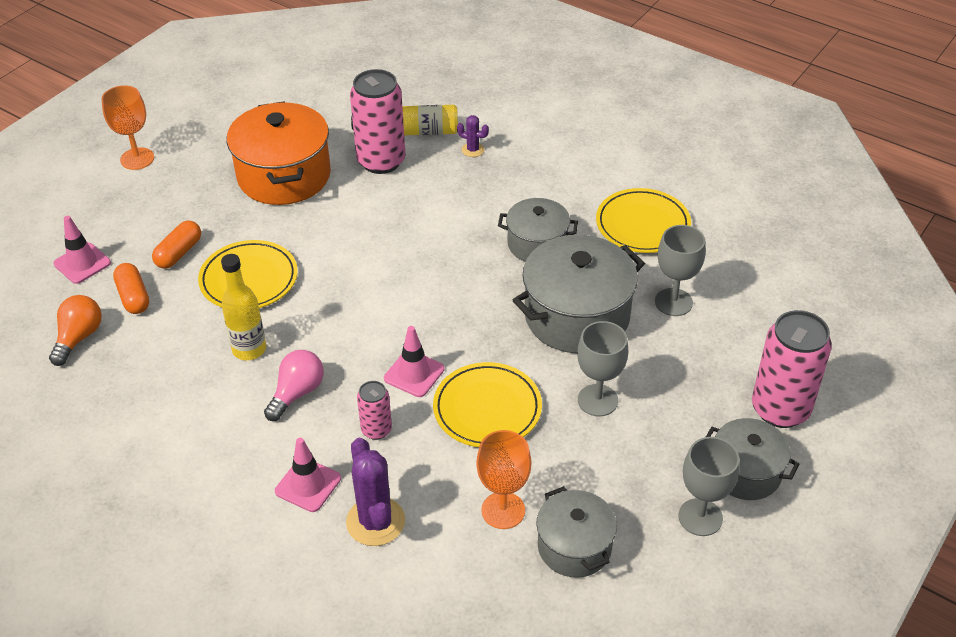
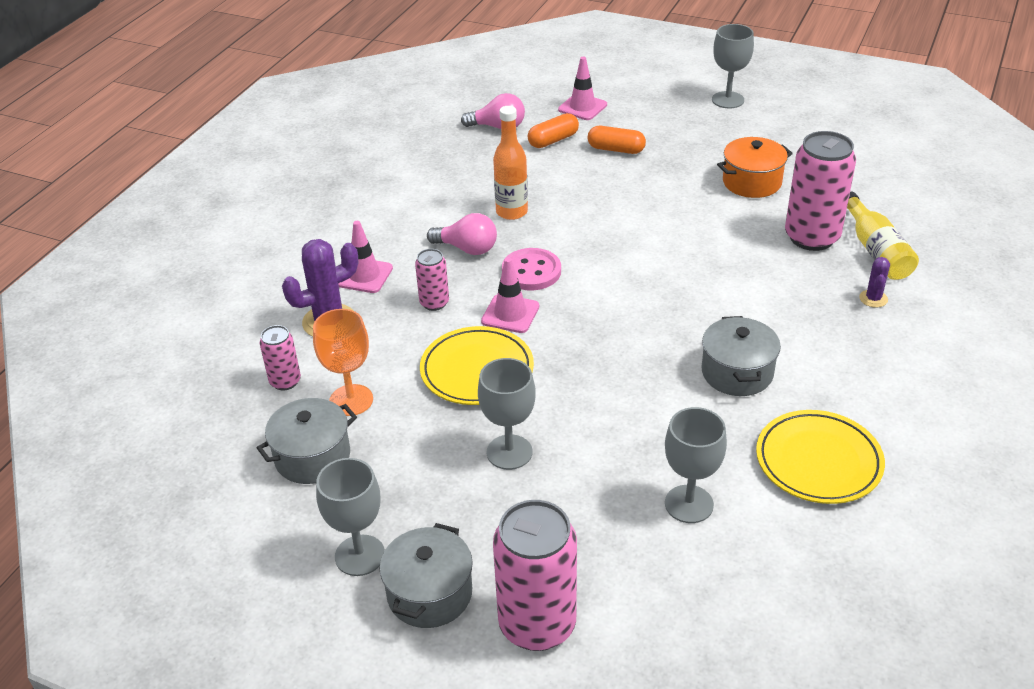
camera: 80 degrees right, 5 degrees down
(79, 337) = (498, 127): orange light bulb -> pink light bulb
(137, 159) = (727, 100): orange goblet -> grey goblet
(249, 279) = (598, 193): yellow plate -> none
(249, 349) = (511, 212): yellow bottle -> orange bottle
(284, 176) = (752, 182): orange pot -> orange pot, size x0.60
(355, 349) = (531, 271): none -> pink button
(460, 566) = (285, 381): none -> pink can
(577, 316) = (632, 420): grey pot -> none

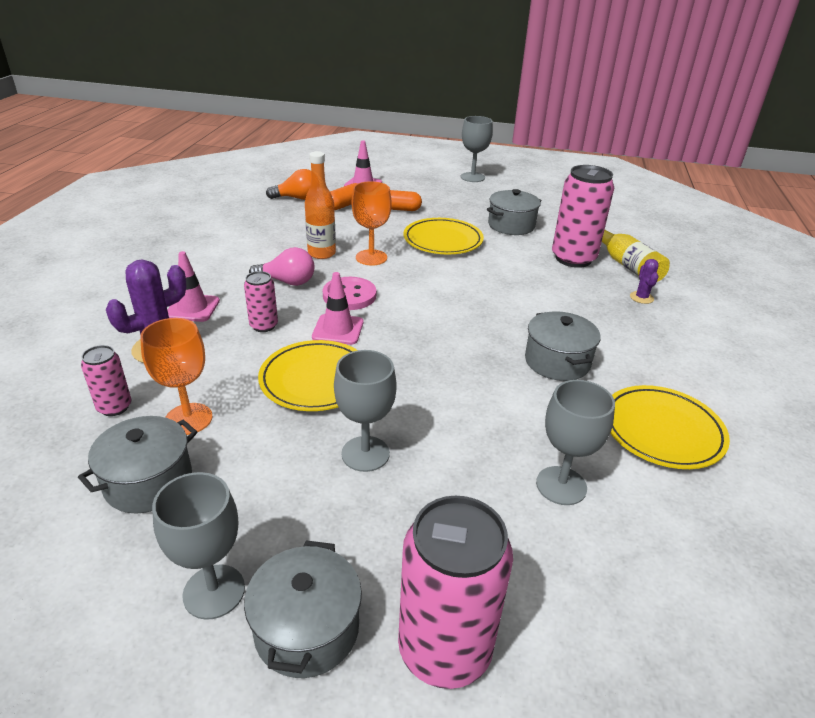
camera: 15 degrees left, 5 degrees down
(498, 127) = (297, 198): pink light bulb -> orange light bulb
(567, 221) = (371, 257): none -> orange goblet
(658, 201) = (443, 240): none -> yellow plate
(752, 182) = (511, 225): orange pot -> grey pot

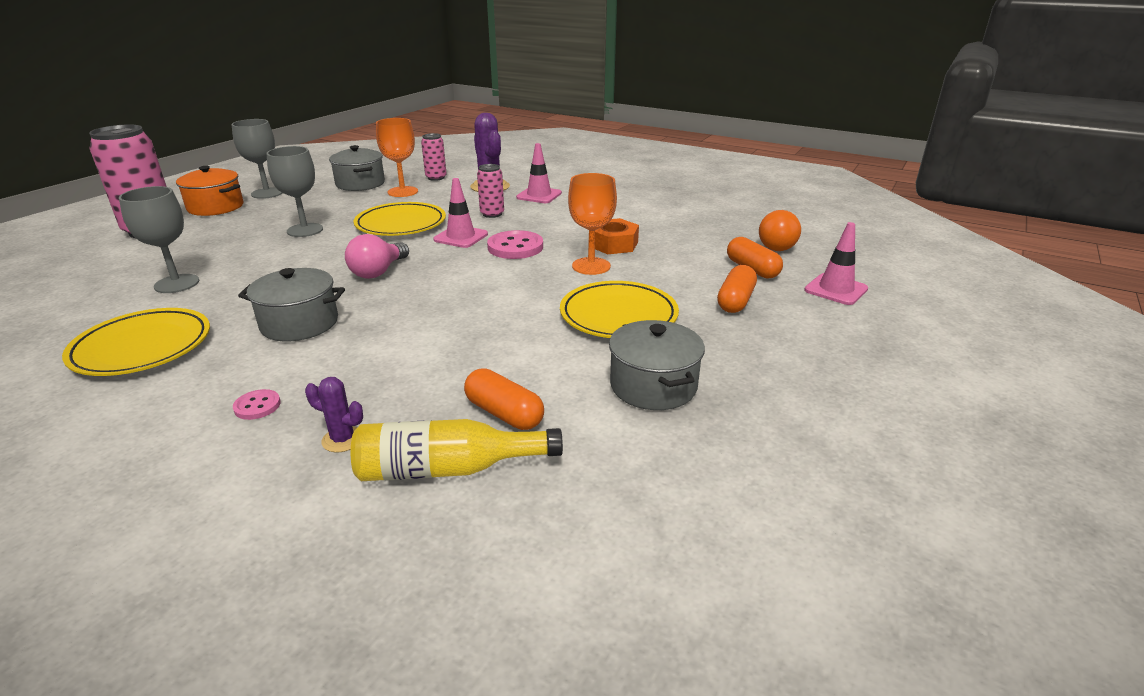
camera: 110 degrees right, 5 degrees down
(287, 282) = (560, 226): pink light bulb -> pink light bulb (378, 272)
(307, 629) = (215, 207): grey pot -> orange pot
(321, 253) = (613, 244): orange bottle -> orange nut
(472, 177) = (902, 400): grey goblet -> none
(573, 259) = (504, 413): pink can -> orange capsule
(652, 337) = (257, 406): none -> pink button

